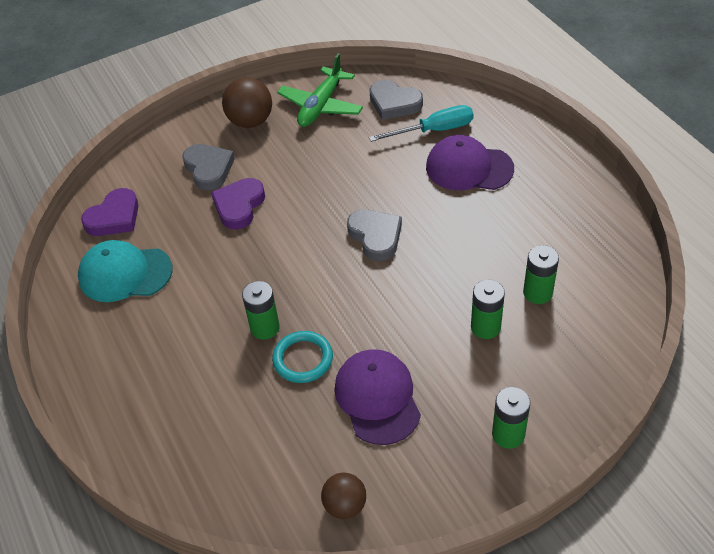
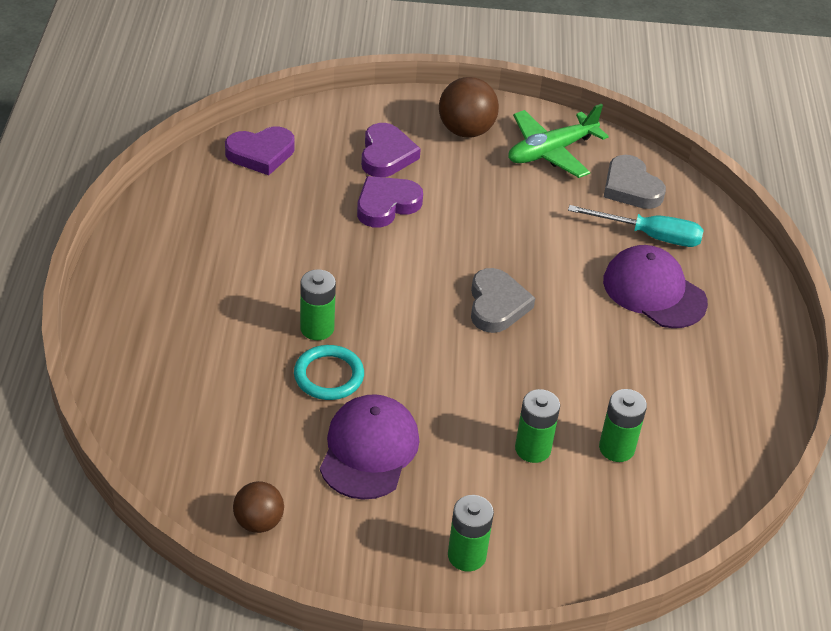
camera: 25 degrees right, 5 degrees down
(125, 274) = (229, 209): turquoise cap -> none
(208, 169) = (386, 155): grey heart -> purple heart

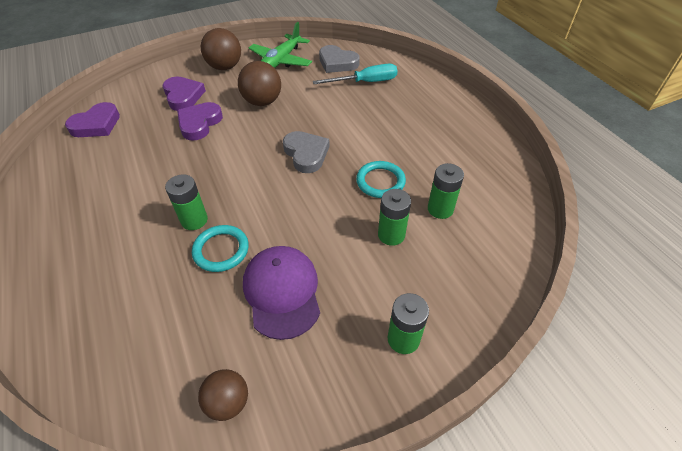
camera: 25 degrees left, 5 degrees up
(485, 207) = (262, 102): none -> brown ball
(566, 382) = (380, 181): none -> turquoise ring
(654, 291) = (390, 109): purple cap -> none

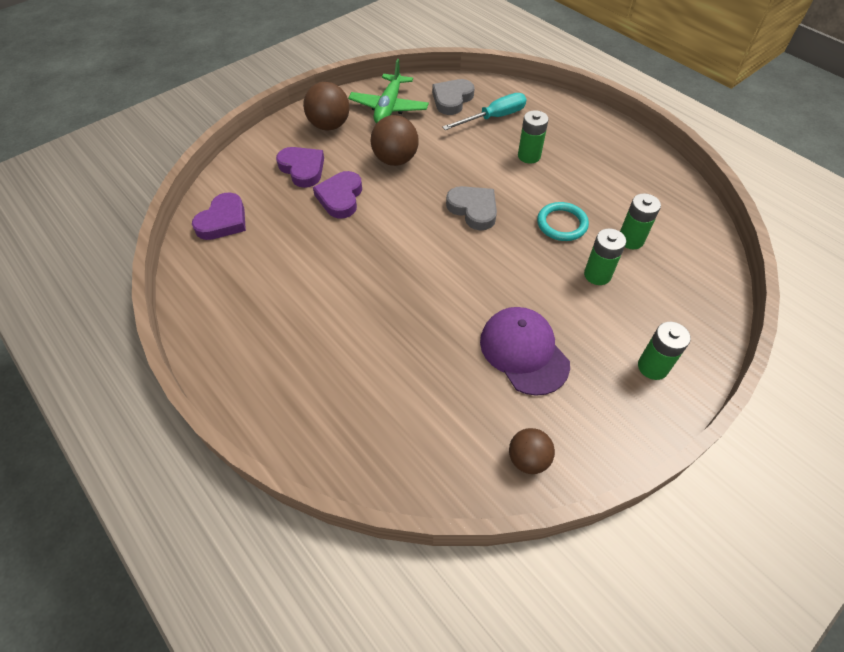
camera: 15 degrees left, 5 degrees up
(194, 220) = (398, 302): green battery -> green battery (529, 156)
(221, 250) = (442, 326): turquoise ring -> none
(337, 63) = (452, 99): grey heart -> grey heart turned 105 degrees clockwise

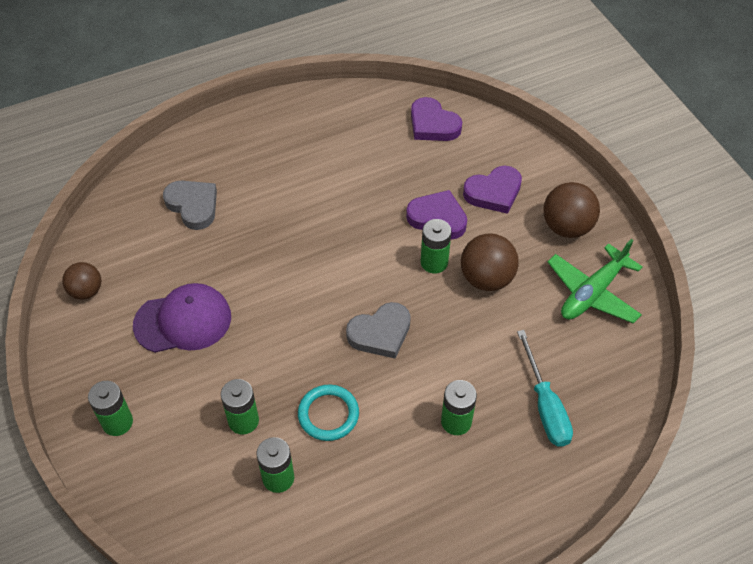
camera: 105 degrees right, 0 degrees up
(389, 107) = (592, 292): green plane -> green plane turned 75 degrees counterclockwise
(390, 191) = (434, 262): none -> green battery
(452, 99) = (596, 367): grey heart -> grey heart (193, 206)

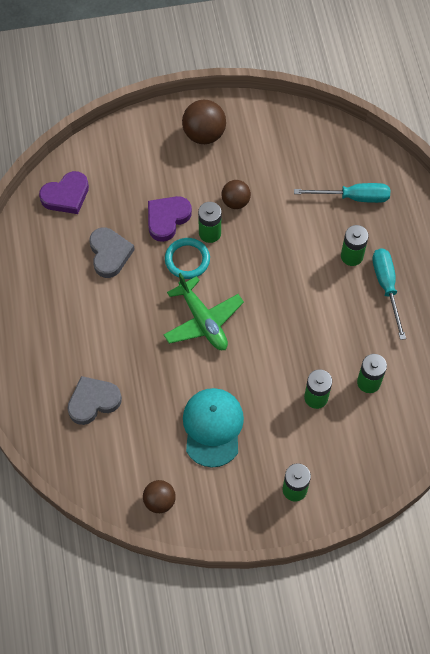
camera: 75 degrees left, 10 degrees up
(183, 321) = (212, 427): purple cap -> turquoise cap
(328, 414) = (325, 338): turquoise ring -> turquoise ring (187, 260)
(380, 333) = (264, 286): grey heart -> grey heart (109, 254)
(423, 473) = (386, 287): none -> turquoise screwdriver
(486, 278) = (235, 202): brown ball -> brown ball, size x0.65
(493, 192) = (154, 173): purple heart -> none
(592, 292) = (268, 137): green plane -> green plane (202, 321)

